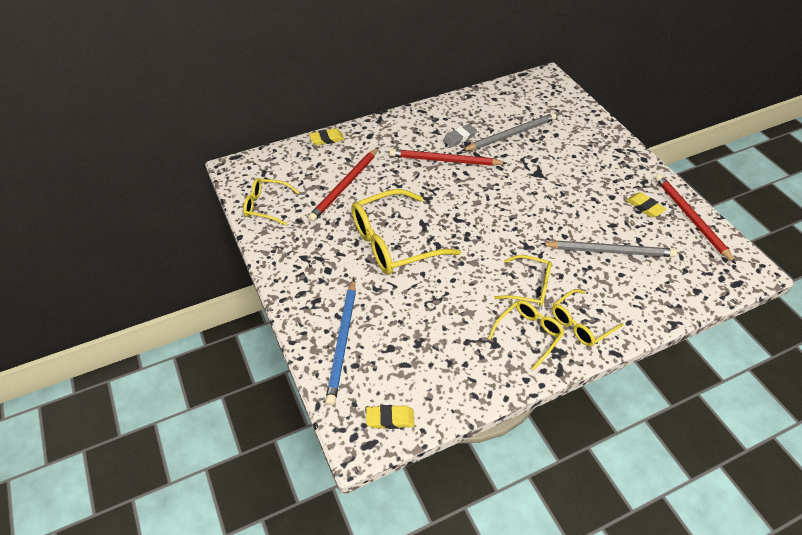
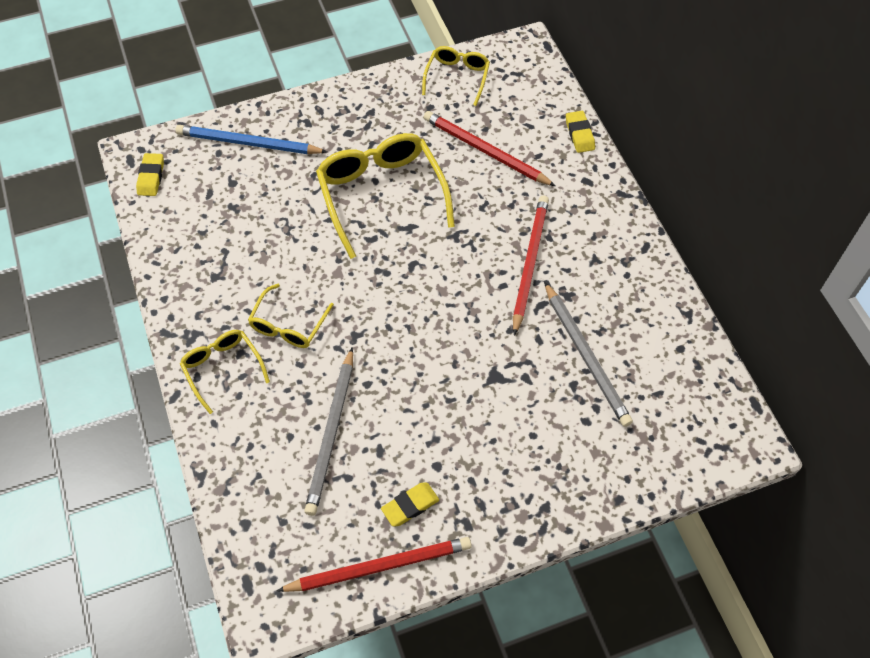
camera: 95 degrees right, 10 degrees up
(459, 138) = (579, 287): grey eraser -> none
(529, 334) = (221, 312): yellow glasses -> none

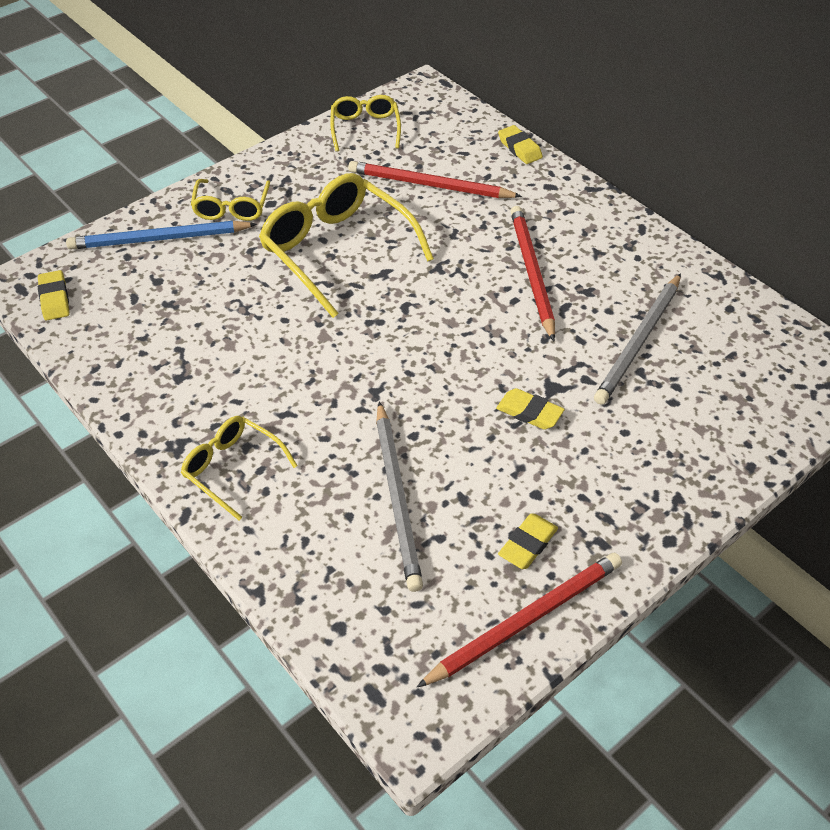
camera: 20 degrees left, 10 degrees down
(288, 325) = (291, 402): yellow glasses -> yellow glasses (231, 208)
(465, 393) = (529, 412): none -> yellow eraser
(586, 356) = (639, 341): grey pencil -> grey pencil turned 75 degrees clockwise

